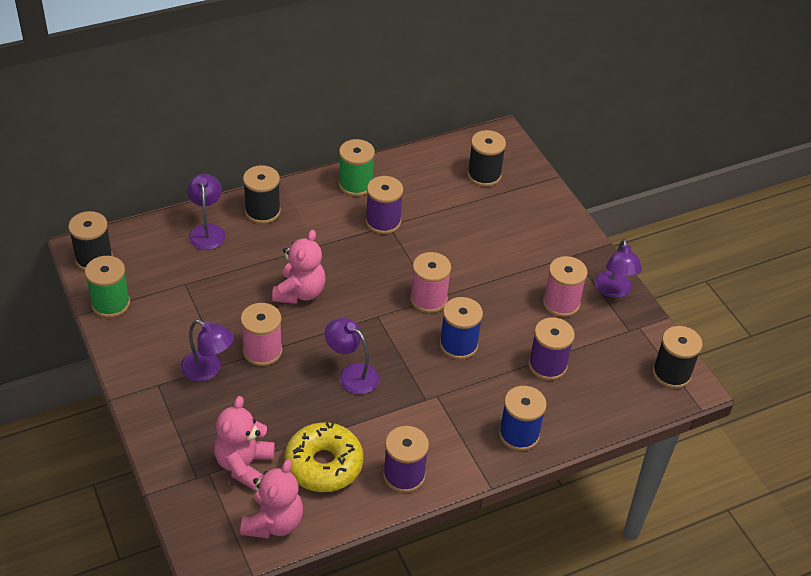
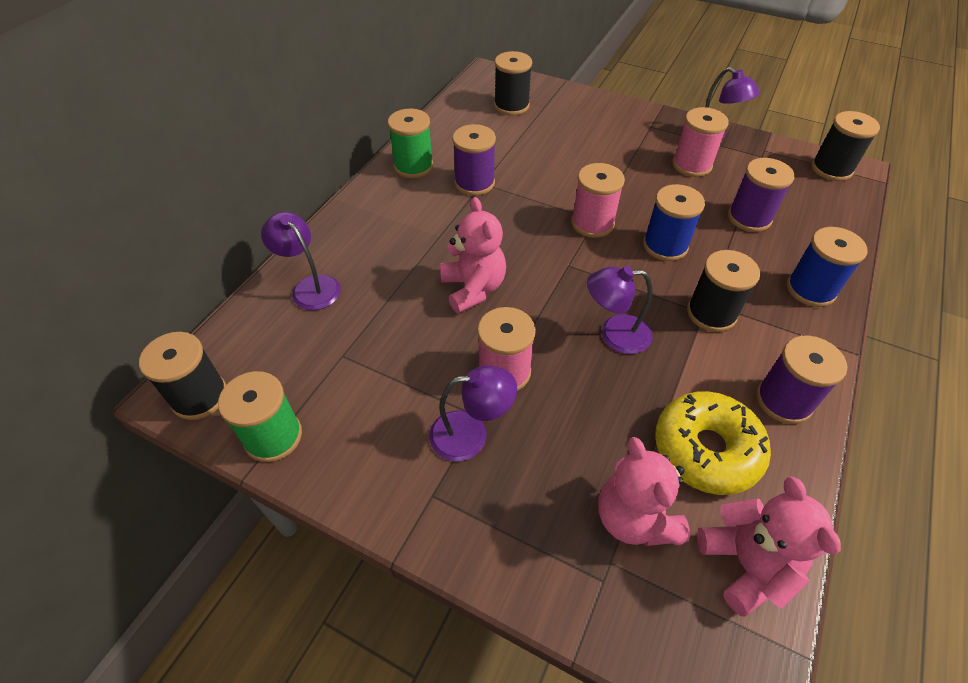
camera: 35 degrees left, 5 degrees up
(262, 211) = (350, 236): black spool -> black spool (711, 313)

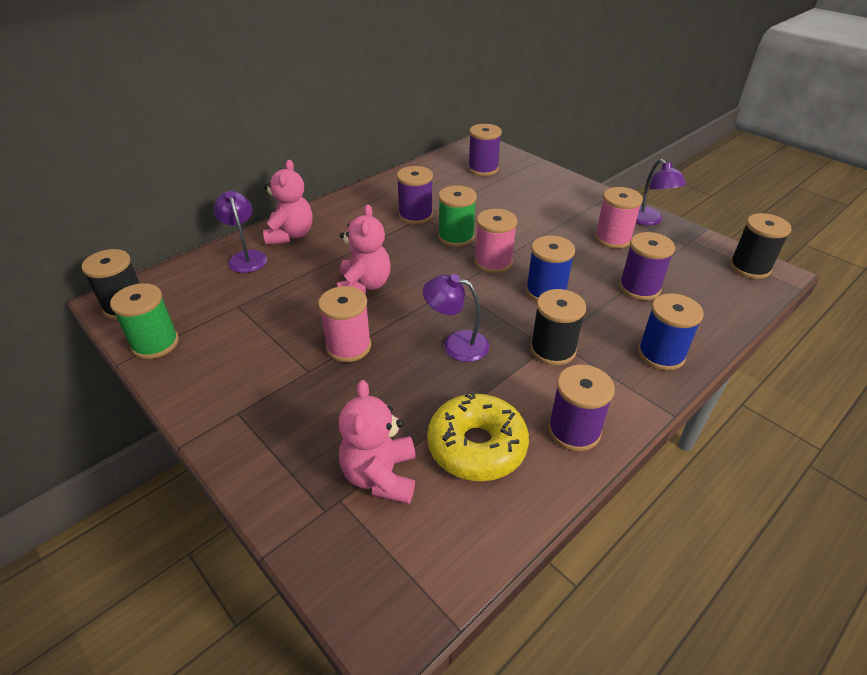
camera: 20 degrees right, 10 degrees down
(413, 166) = (376, 195): green spool -> green spool (456, 237)
(471, 434) = (293, 381): purple lamp -> none
(511, 106) = (483, 169): black spool -> purple spool
(746, 564) = (452, 539): pink teddy bear -> pink teddy bear (290, 235)

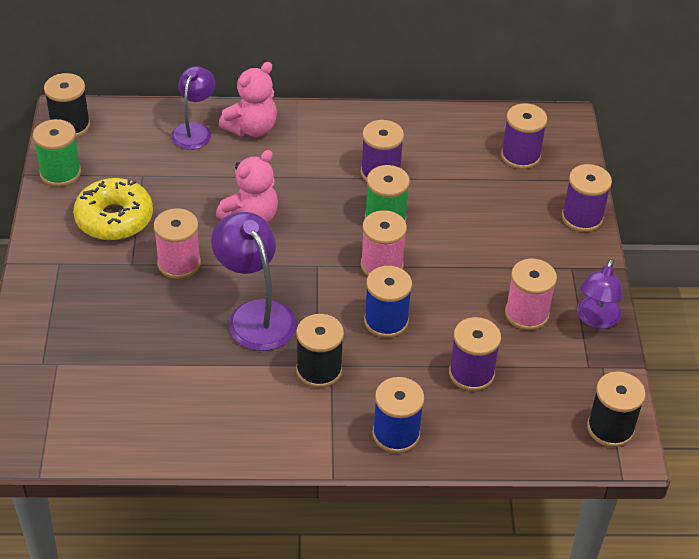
camera: 40 degrees right, 5 degrees up
(380, 476) = (95, 367): pink teddy bear -> none
(456, 344) = (255, 315): purple lamp -> purple lamp, size x1.51
(477, 446) = (173, 394): yellow donut -> yellow donut (114, 218)
(574, 430) = (248, 433): purple spool -> purple spool (582, 217)

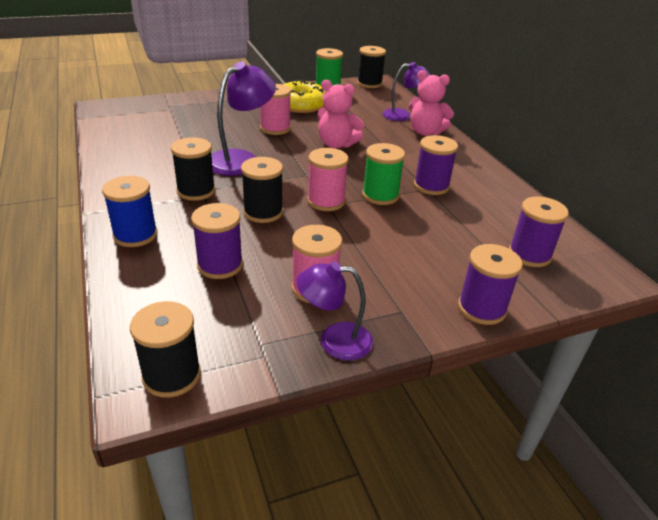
camera: 70 degrees right, 10 degrees down
(386, 321) = (263, 212): blue spool -> black spool

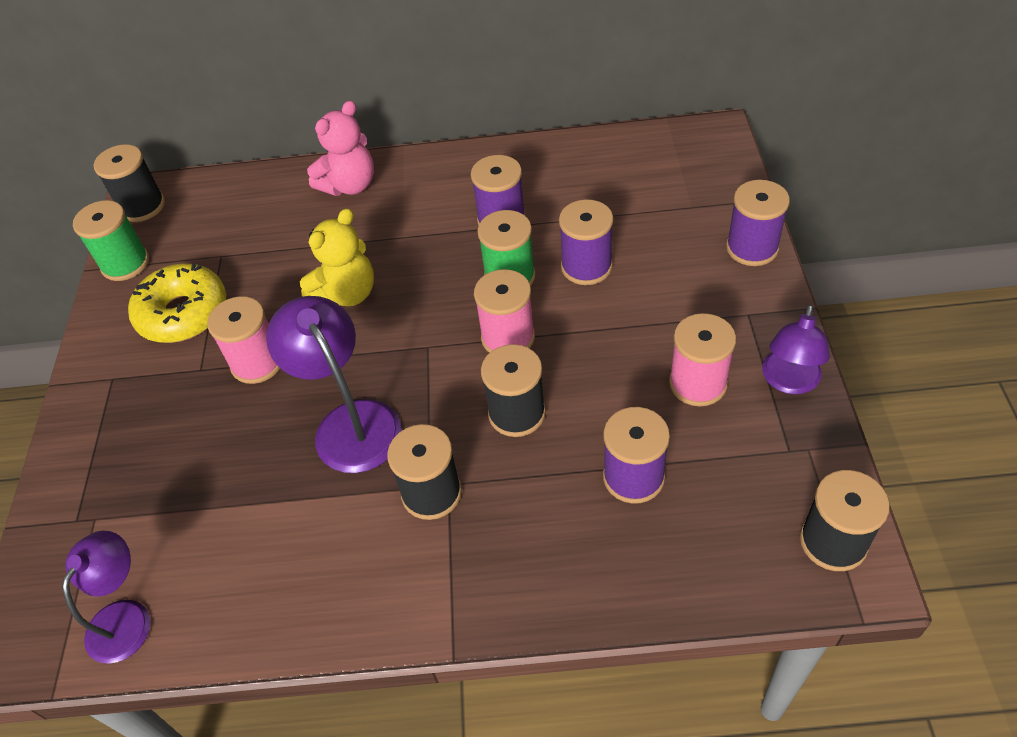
camera: 65 degrees left, 15 degrees up
(135, 235) = (538, 580): blue spool -> none
(336, 144) = (347, 294): pink teddy bear -> yellow teddy bear
(403, 115) = (284, 195): purple lamp -> purple lamp (125, 617)
(529, 254) = (667, 181): purple spool -> purple spool (586, 267)

